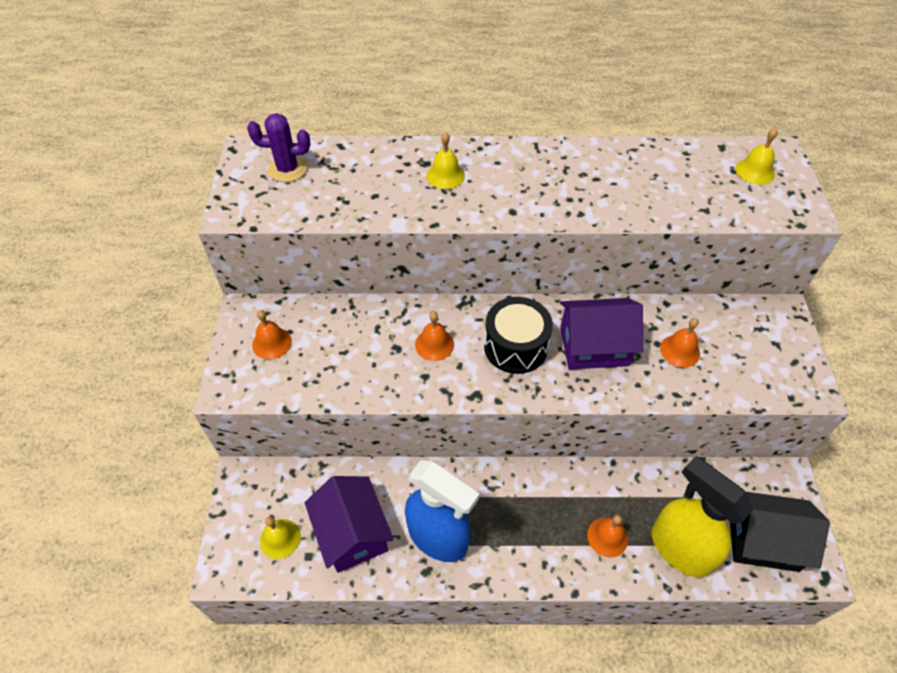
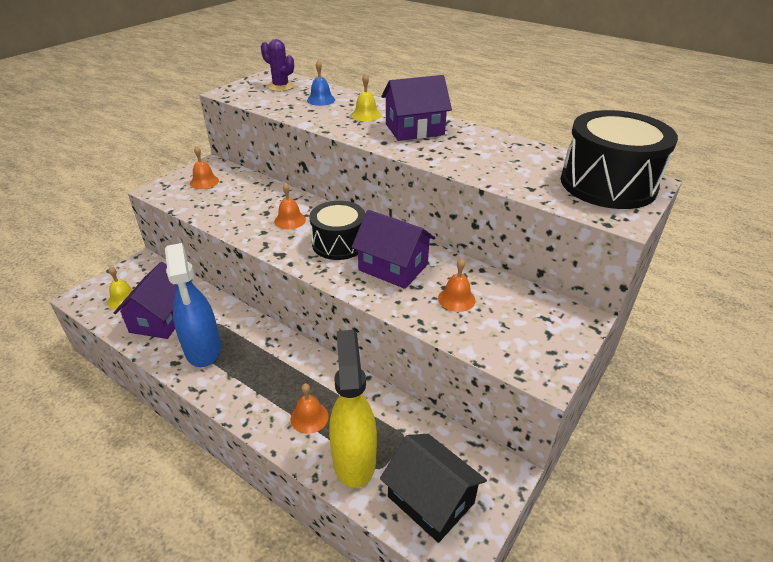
camera: 35 degrees right, 15 degrees down
(365, 172) = (321, 100): none -> blue bell
(520, 175) = (414, 129): none -> purple house
(755, 171) = (608, 184): yellow bell -> black drum

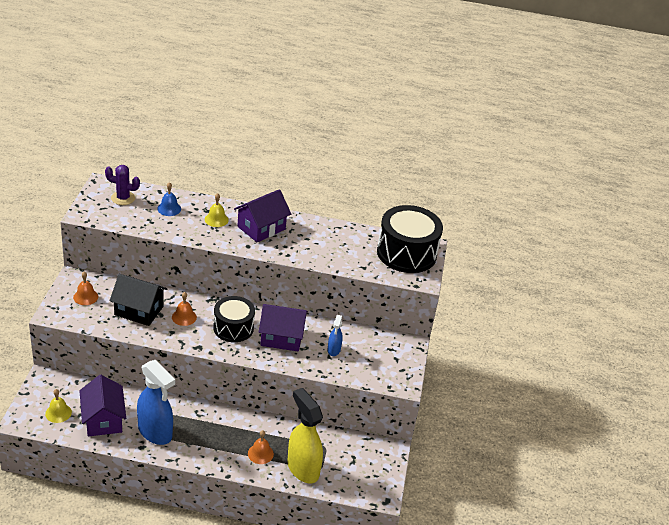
camera: 30 degrees left, 0 degrees up
(431, 499) = (357, 475): black house -> black house (139, 310)
(456, 299) = (333, 350): orange bell -> blue spray bottle

